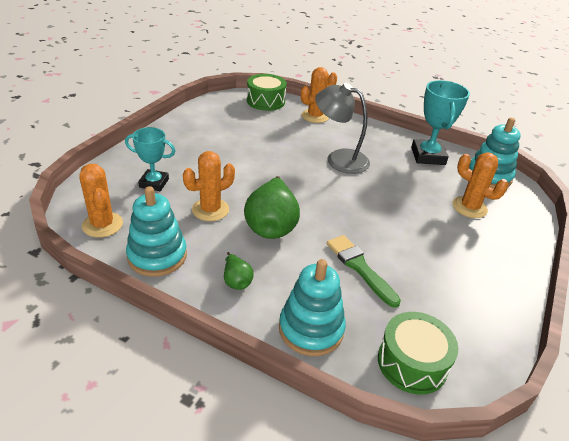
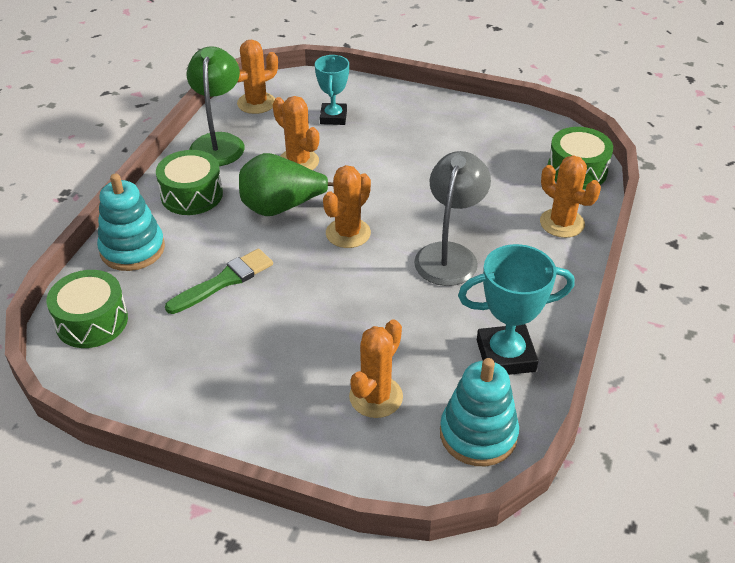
camera: 85 degrees right, 5 degrees up
(157, 256) = (218, 142): turquoise stacking toy -> green lamp
(236, 281) = (192, 195): green pear -> green drum
(310, 196) = (348, 233): none -> orange cactus

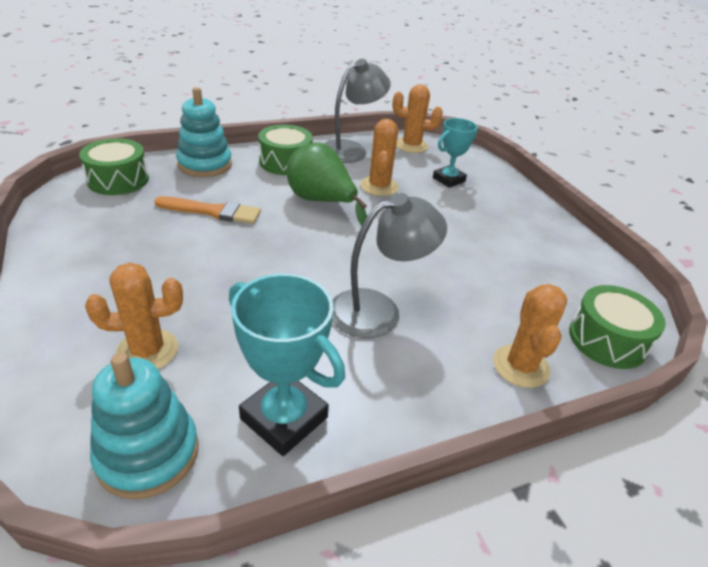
camera: 45 degrees right, 5 degrees down
(218, 142) = (351, 149): green lamp -> grey lamp
(224, 281) = (213, 211): green brush -> orange brush
(348, 233) = (333, 243): orange cactus -> none

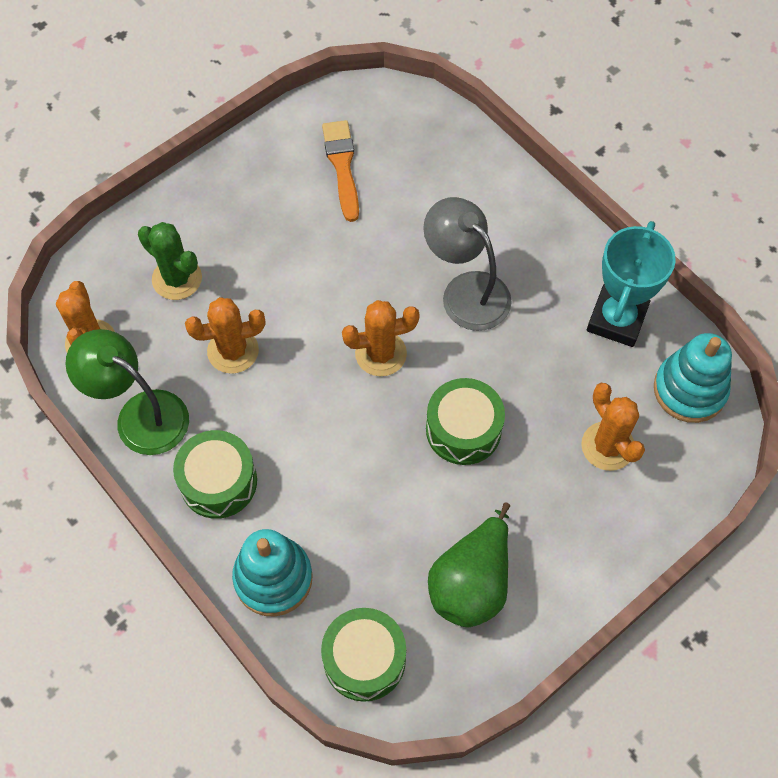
camera: 105 degrees left, 25 degrees up
(213, 211) = (380, 507): orange brush -> orange brush (342, 166)
(321, 201) = (301, 402): green pear -> green pear (471, 583)
(351, 149) = (140, 414): grey lamp -> green lamp
(448, 179) = (177, 279): turquoise trophy -> green cactus
(521, 366) = (481, 176): orange cactus -> orange cactus (380, 354)
(607, 340) = (417, 117): green drum -> green drum (463, 429)

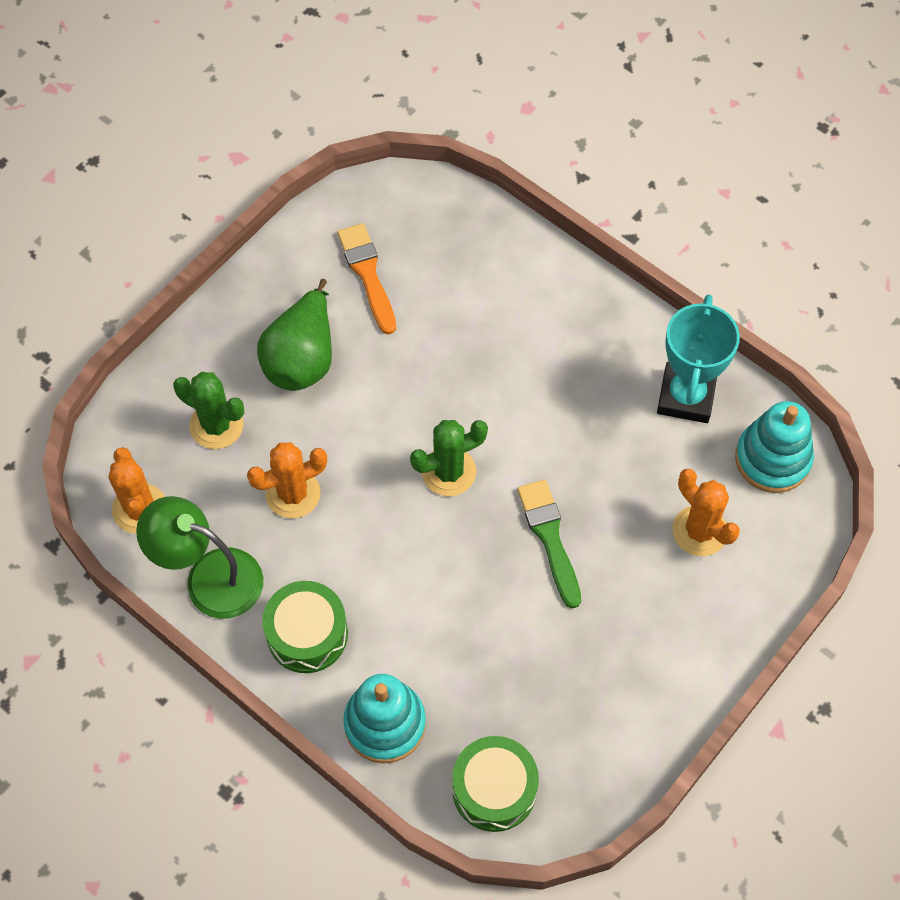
camera: 10 degrees left, 0 degrees up
(380, 354) = (449, 472): orange cactus -> green cactus
(463, 429) = (549, 538): green drum -> green brush
(466, 291) = (525, 390): grey lamp -> none
(471, 583) = (587, 694): green pear -> green pear (302, 358)

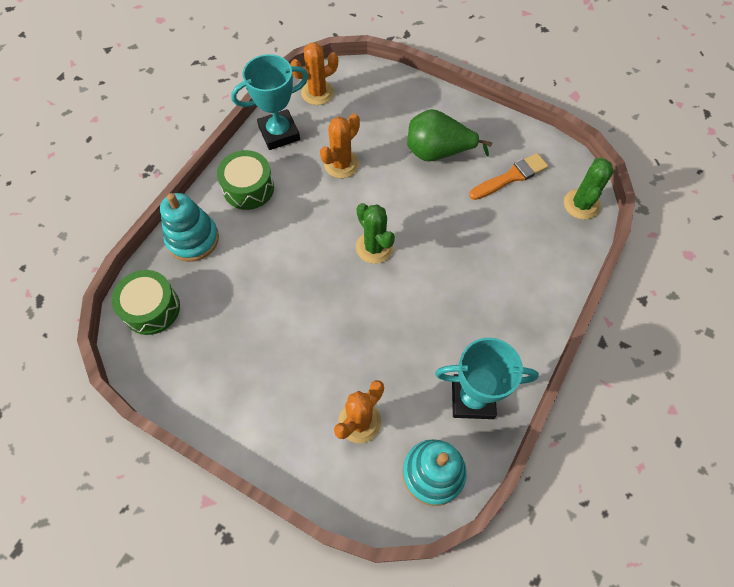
camera: 80 degrees right, 0 degrees up
(209, 577) = (279, 133): green lamp -> turquoise trophy
(216, 425) = (380, 118): green cactus -> green cactus (581, 204)
(293, 494) = (341, 164): orange cactus -> orange cactus turned 75 degrees clockwise
(549, 538) = (336, 317): green brush -> none

